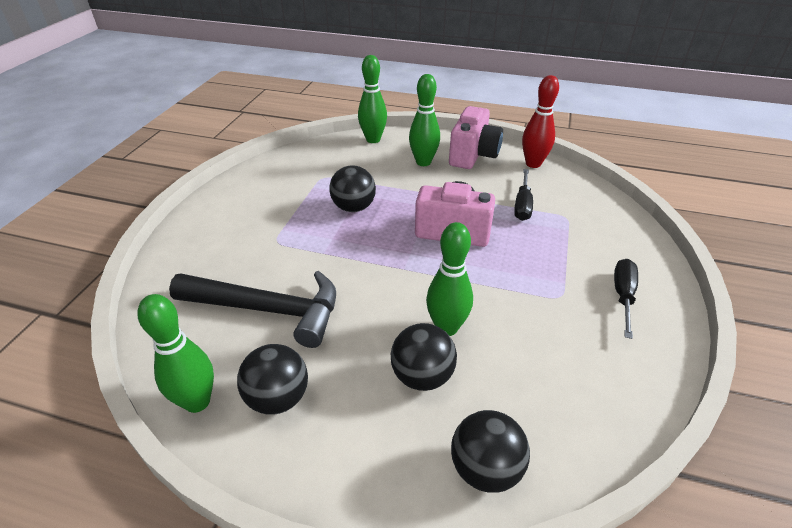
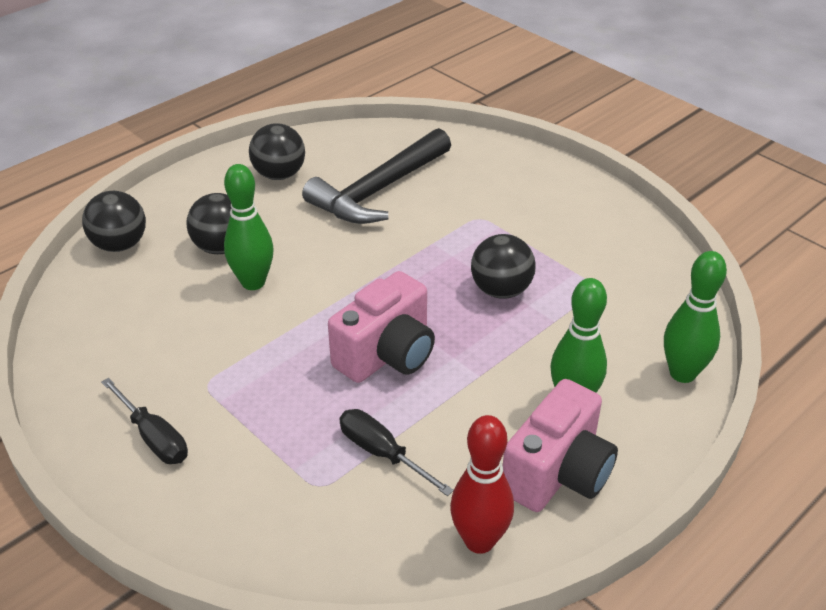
camera: 120 degrees right, 0 degrees up
(197, 401) = (313, 142): green bowling pin -> none
(473, 155) = (558, 473): pink camera -> pink camera turned 105 degrees counterclockwise

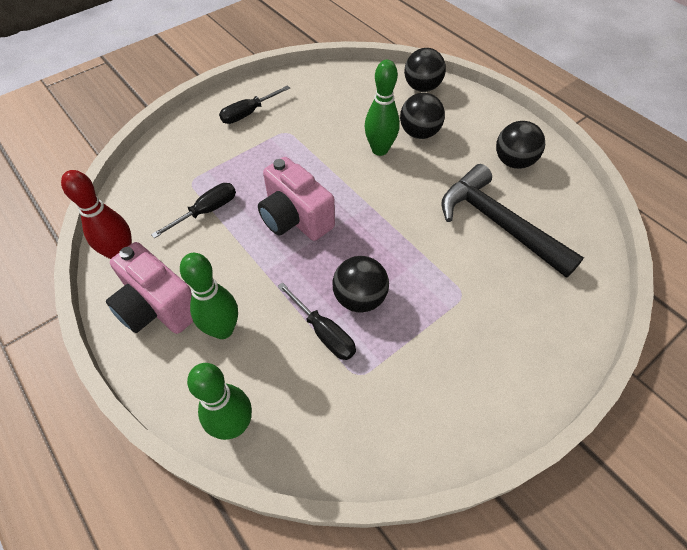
camera: 95 degrees right, 15 degrees up
(553, 315) = (324, 333): none -> black screwdriver

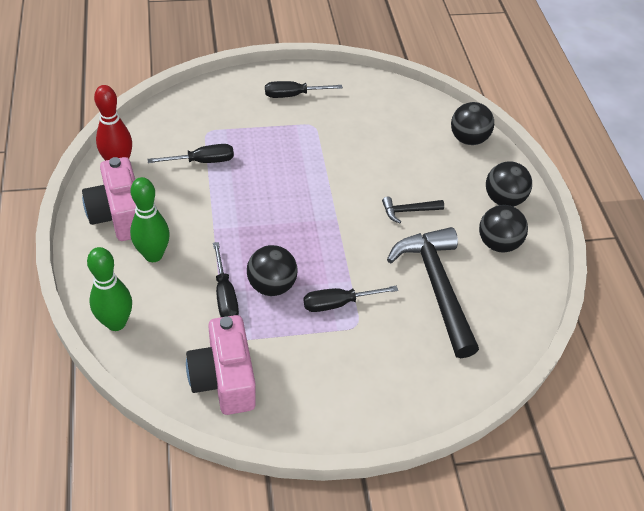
camera: 25 degrees right, 5 degrees down
(295, 218) = (267, 200): pink camera -> pink camera (224, 379)
(380, 150) = (382, 177): green bowling pin -> none
(419, 133) = (430, 178): black ball -> black ball (503, 199)
(423, 169) = (408, 211): none -> black hammer
(431, 283) = (338, 303): none -> black screwdriver

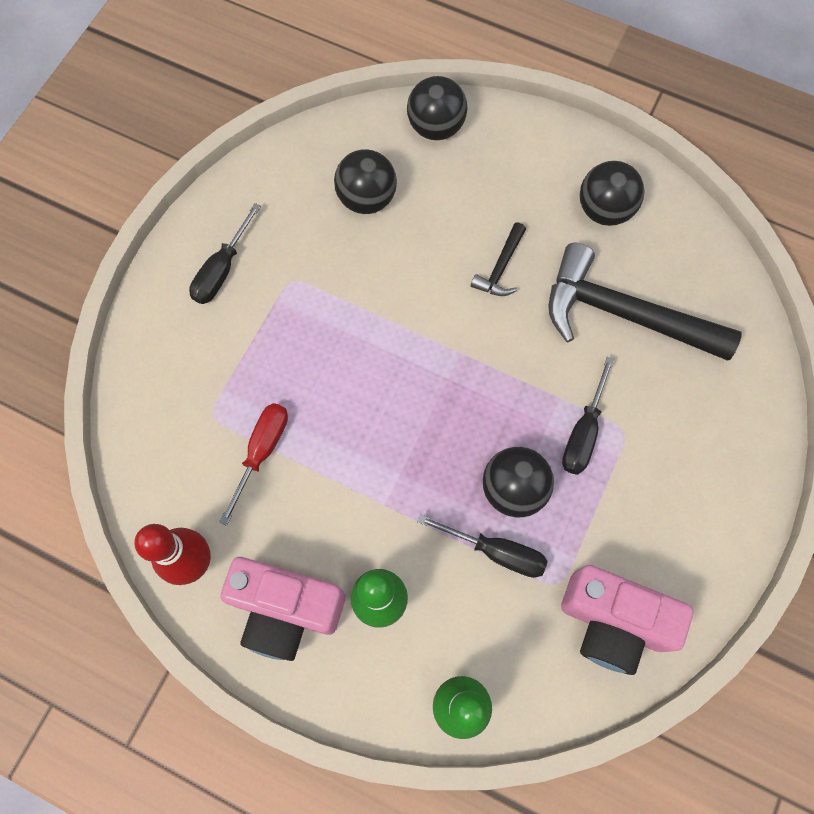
camera: 50 degrees left, 20 degrees up
(202, 161) = (262, 452): black screwdriver -> red screwdriver
(503, 199) = (548, 158): black ball -> black ball (366, 199)

